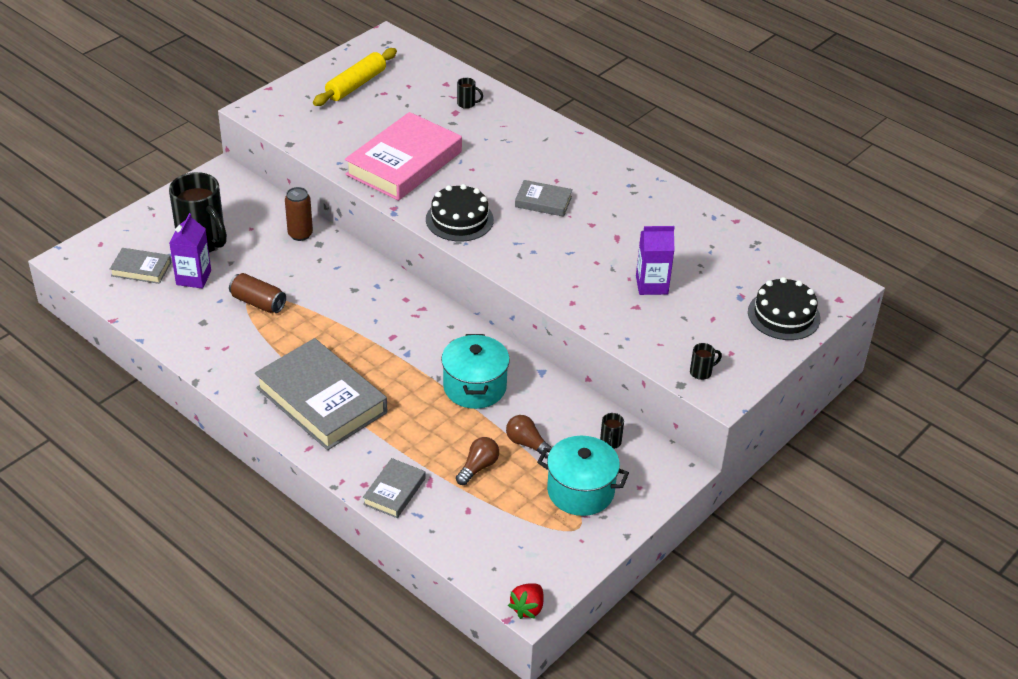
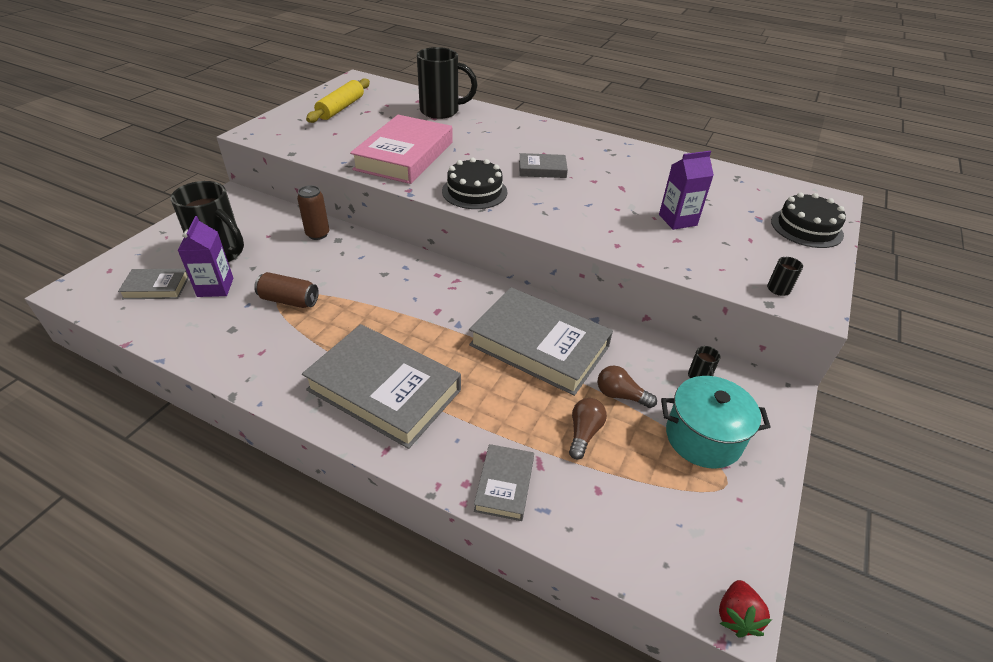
camera: 15 degrees left, 0 degrees up
(467, 104) = (441, 111): black mug -> black mug, size x2.49
(474, 387) = (539, 346): turquoise pot -> grey book

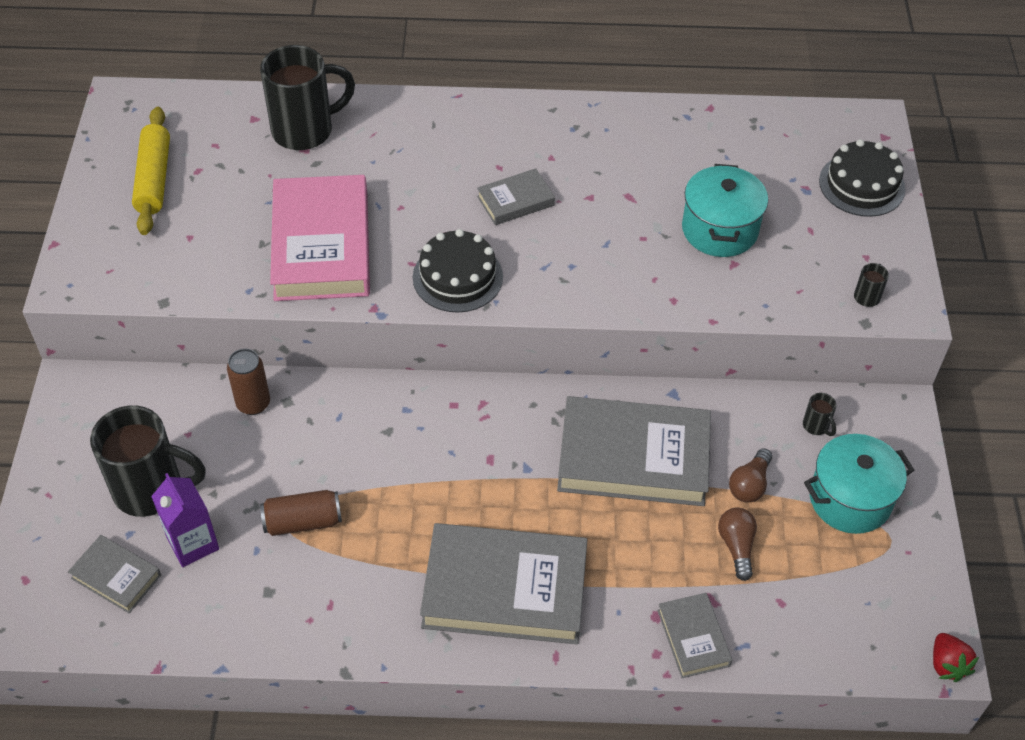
camera: 25 degrees left, 10 degrees up
(156, 287) = (116, 577): grey book -> grey book turned 60 degrees clockwise
(620, 395) = (749, 484): brown light bulb -> brown light bulb turned 60 degrees counterclockwise
(677, 220) = (719, 230): purple carton -> turquoise pot

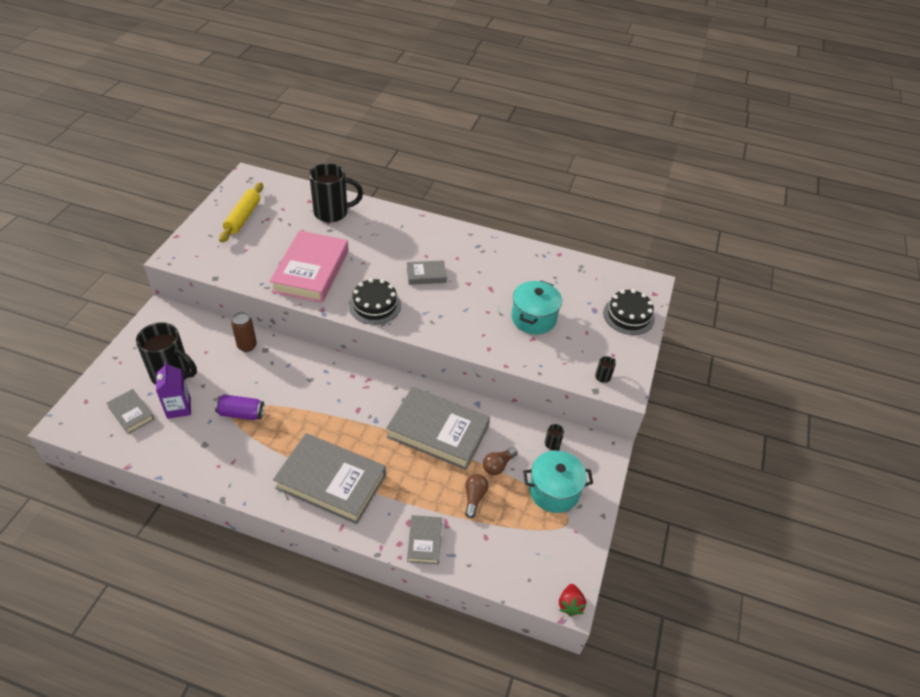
camera: 15 degrees right, 5 degrees down
(303, 521) = (241, 413): brown can -> purple can

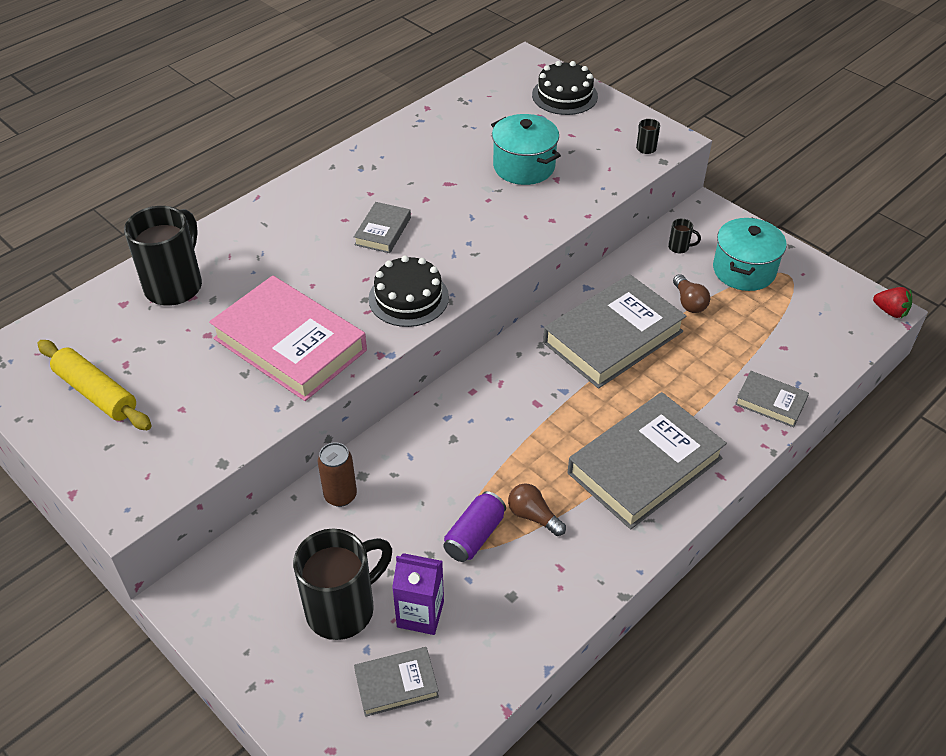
camera: 60 degrees left, 0 degrees up
(474, 497) = (726, 338): brown light bulb -> brown light bulb (533, 516)

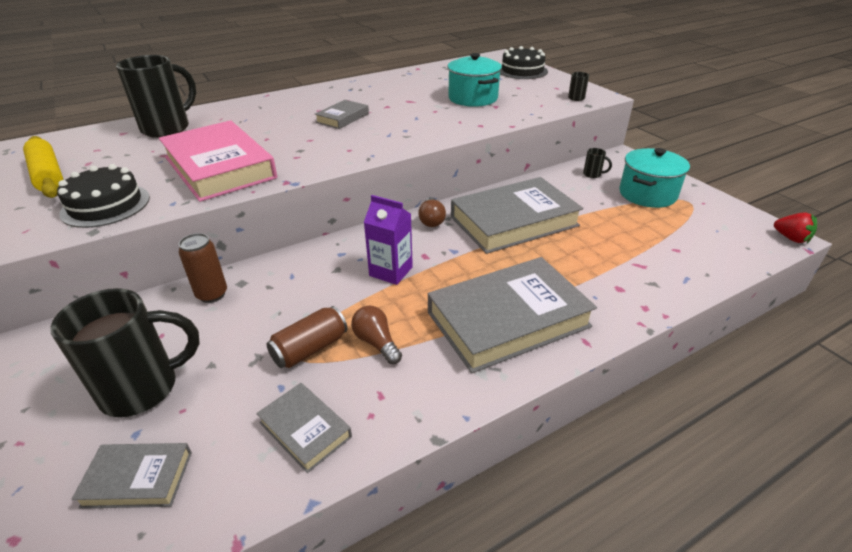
camera: 15 degrees right, 10 degrees down
(408, 298) = (335, 153): black cake -> black cake (106, 205)
(420, 614) = (212, 410): purple carton -> purple carton (391, 271)
(474, 536) = (310, 349): purple can -> brown can
(689, 302) = (591, 208): brown light bulb -> brown light bulb (431, 220)
(770, 402) = (655, 289): grey book -> grey book (305, 429)

